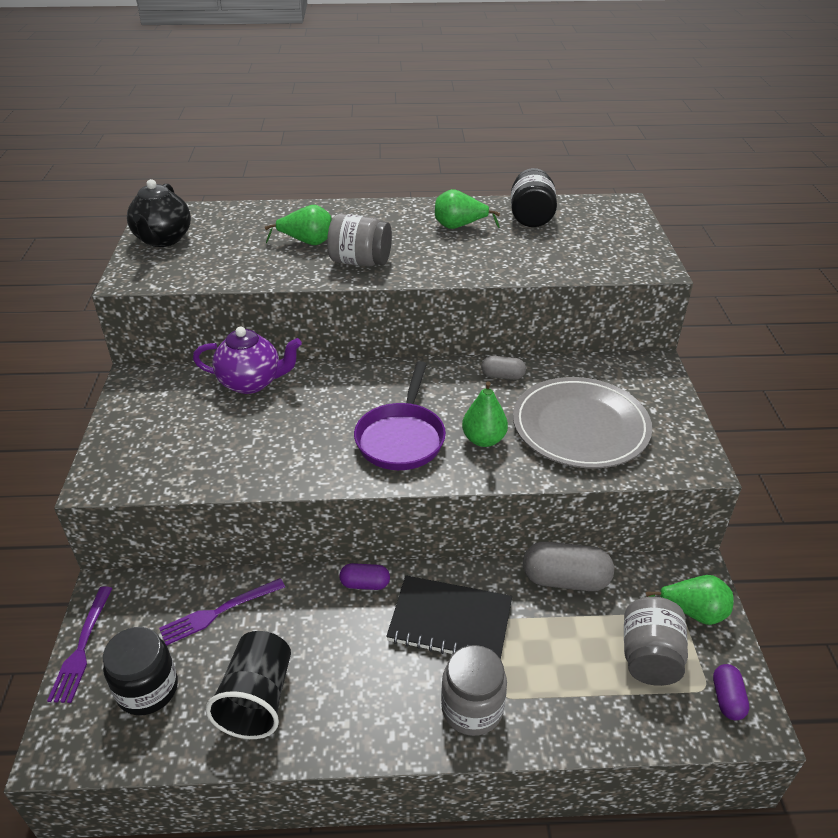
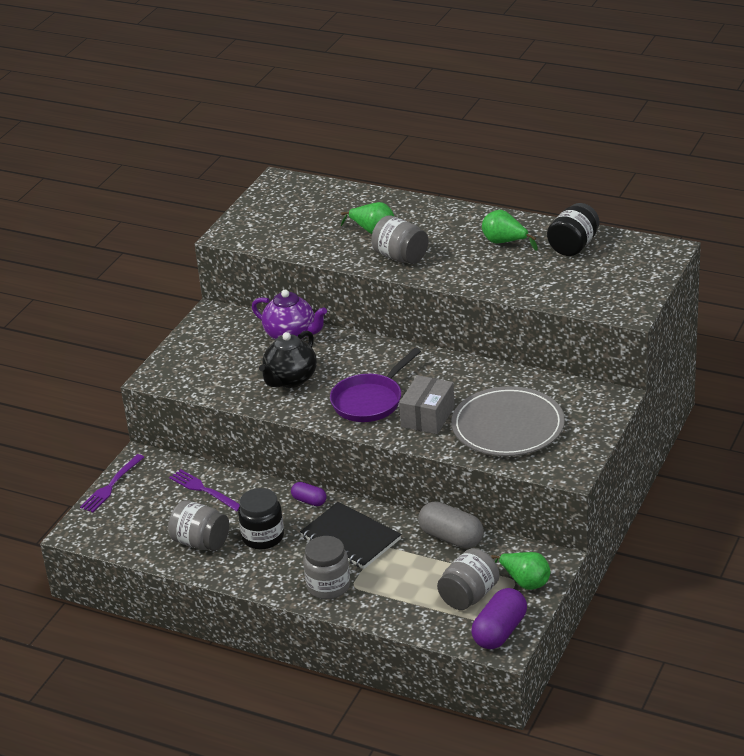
camera: 30 degrees right, 5 degrees down
(147, 689) = (139, 518): black jar -> black jar (263, 537)
(163, 240) = (267, 206): black teapot -> black teapot (290, 380)
(218, 612) = (204, 490): purple fork -> purple fork turned 45 degrees clockwise
(257, 699) = (201, 542): black cup -> grey jar
(483, 439) = (427, 417): green pear -> grey box
(502, 376) = (482, 376): grey capsule -> none
(727, 699) = (499, 631): purple capsule -> purple capsule, size x1.78

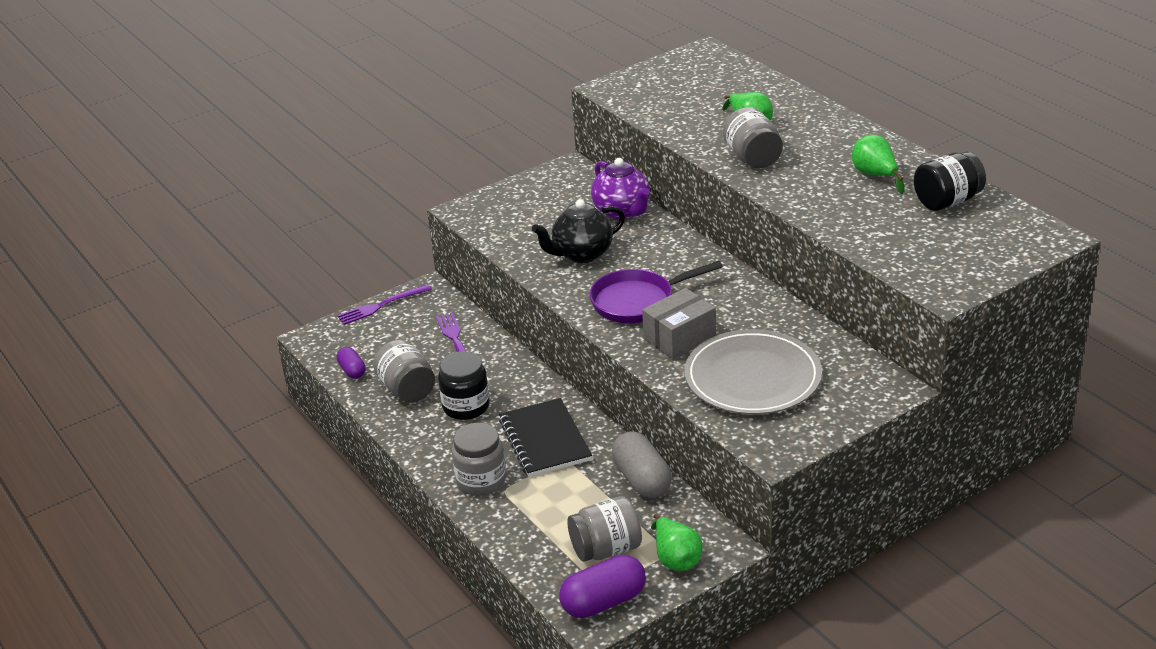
camera: 30 degrees right, 0 degrees up
(309, 501) = (539, 387): purple capsule -> purple capsule (352, 370)

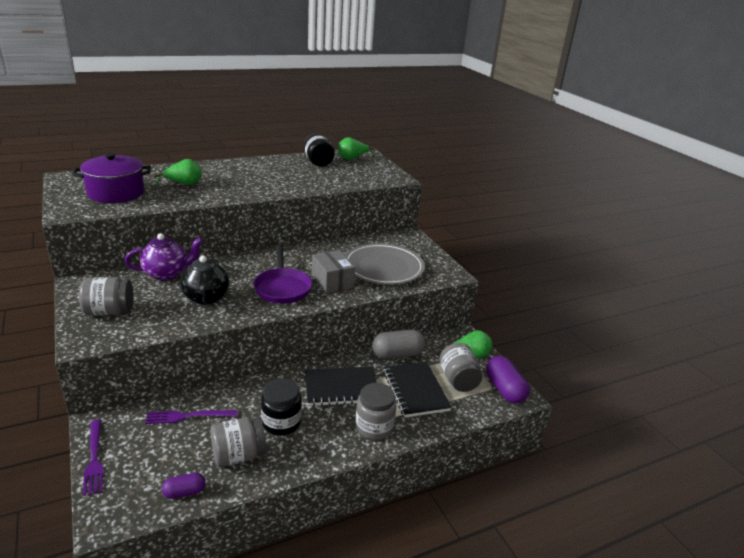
camera: 85 degrees left, 5 degrees down
(565, 508) = (415, 390): none -> black notebook
(684, 94) = (116, 193): none -> purple pot
(753, 158) = (225, 191): grey jar -> grey jar (109, 311)
(875, 175) = (278, 169): green pear -> green pear (352, 159)

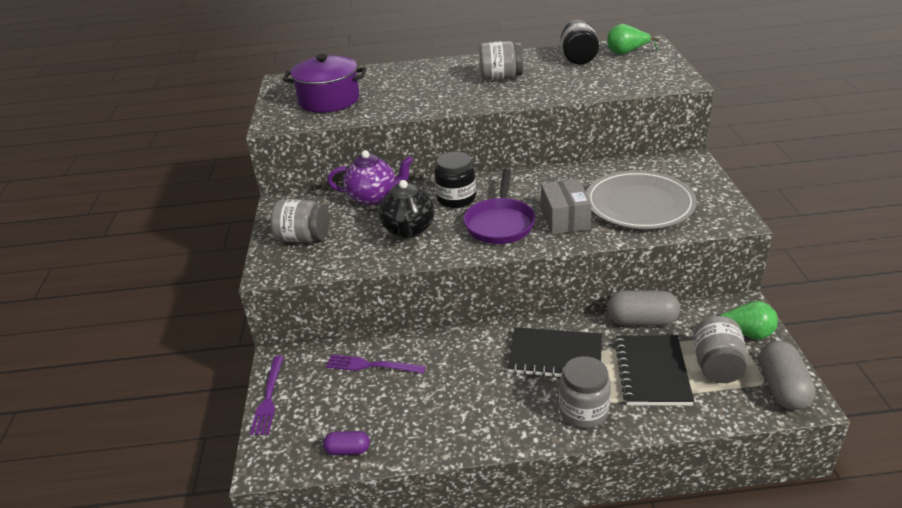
camera: 25 degrees right, 5 degrees up
(184, 184) = (405, 89): green pear -> none
(238, 455) = (414, 419): grey jar -> grey jar (500, 77)
(281, 422) = (472, 388): black jar -> black jar (456, 199)
(504, 389) = (782, 388): purple capsule -> grey capsule

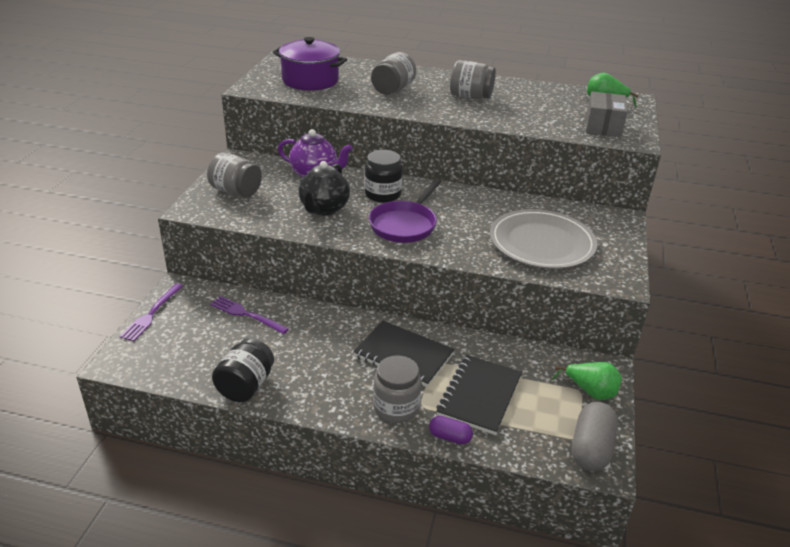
camera: 15 degrees right, 0 degrees up
(348, 450) = (185, 373): purple capsule -> purple capsule (450, 437)
(565, 219) = (464, 237): grey box -> grey box (603, 126)
(578, 58) = (555, 96): black jar -> black jar (245, 386)
(641, 321) = (501, 350): grey capsule -> none
(717, 366) = (542, 410): grey jar -> grey jar (393, 90)

